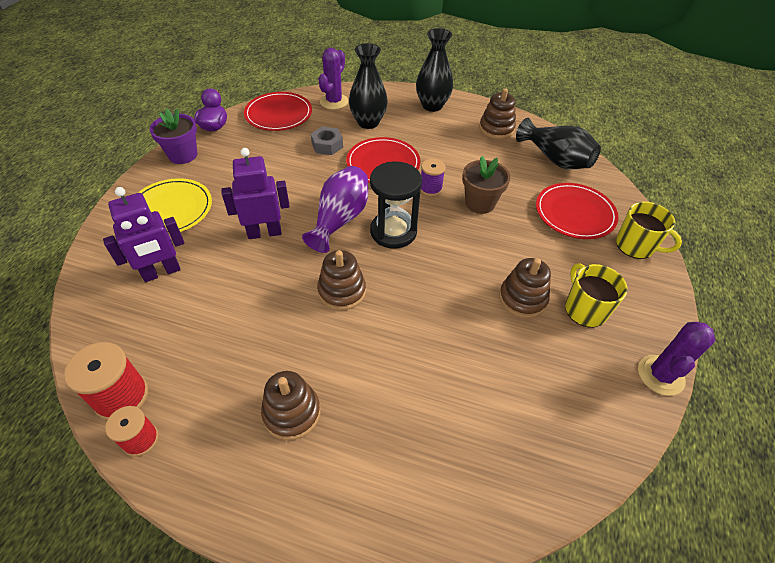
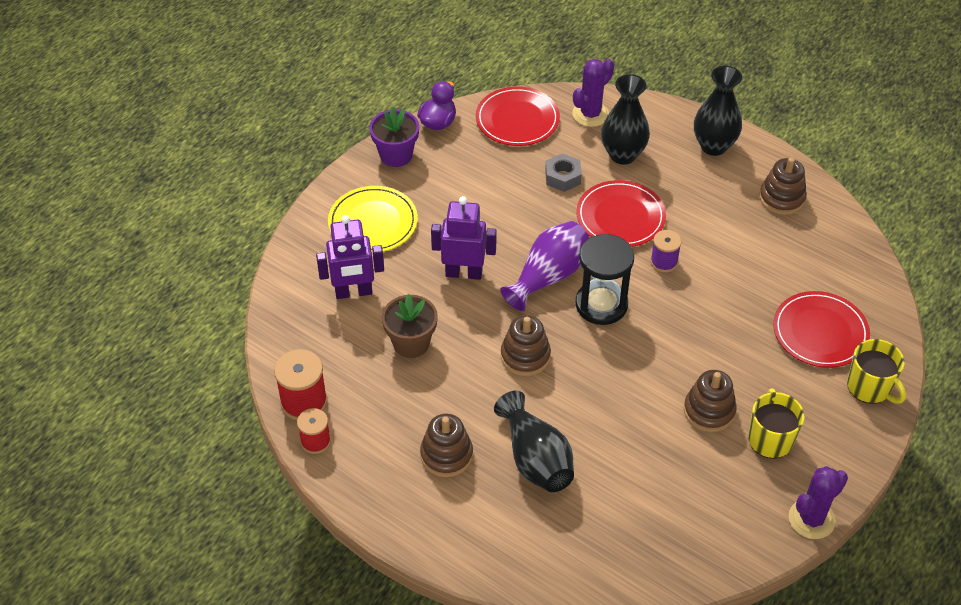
camera: 20 degrees right, 0 degrees up
(480, 203) = (713, 293): brown flower pot -> brown flower pot (411, 343)
(555, 159) = (835, 258): black vase -> black vase (535, 459)

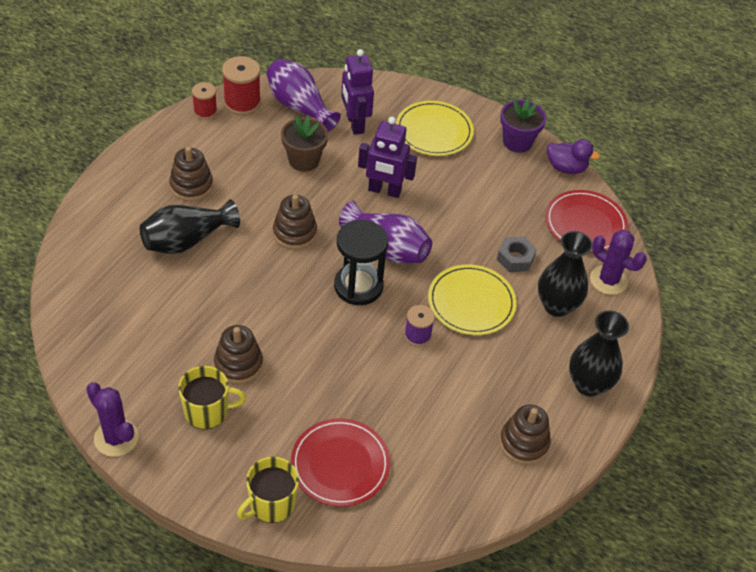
camera: 80 degrees right, 0 degrees up
(318, 344) = (299, 107): none -> purple vase
(464, 273) = (384, 191): purple robot -> purple robot turned 105 degrees clockwise
(620, 217) = (471, 302): red plate -> yellow plate

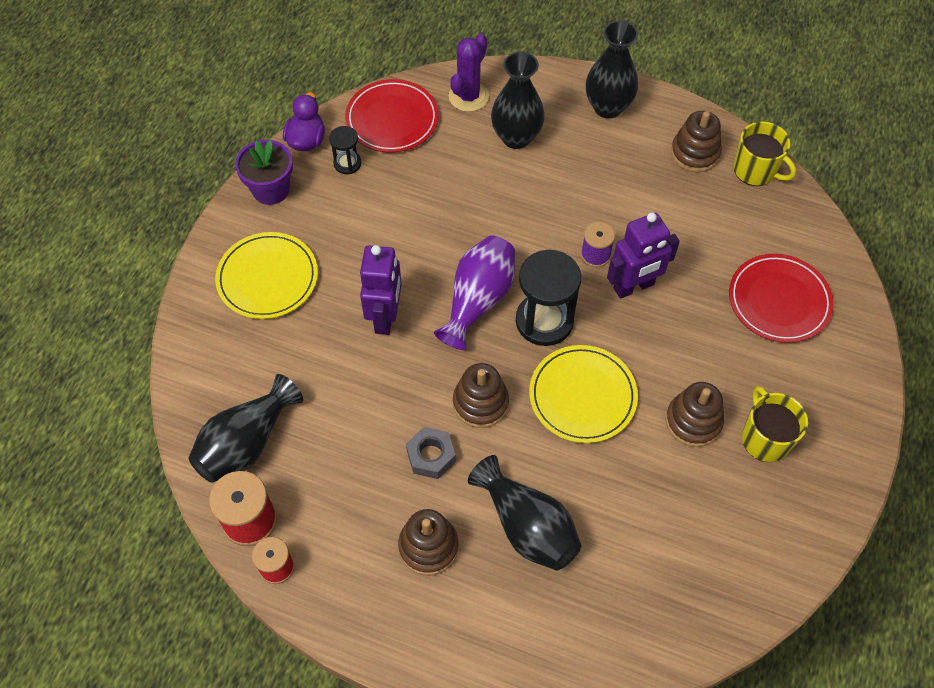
camera: 95 degrees left, 10 degrees up
(116, 438) = (835, 523): purple cactus -> none
(271, 504) = (847, 352): yellow mug -> yellow mug (756, 170)
(299, 107) = (247, 443): purple vase -> black vase
(304, 160) = (351, 417): brown flower pot -> none
(354, 124) = (269, 369): purple robot -> purple robot (634, 287)
(471, 302) = (534, 211): yellow plate -> yellow plate (582, 396)
(515, 258) = (460, 177): grey nut -> grey nut (431, 456)
(539, 189) = (347, 163): none -> black hourglass

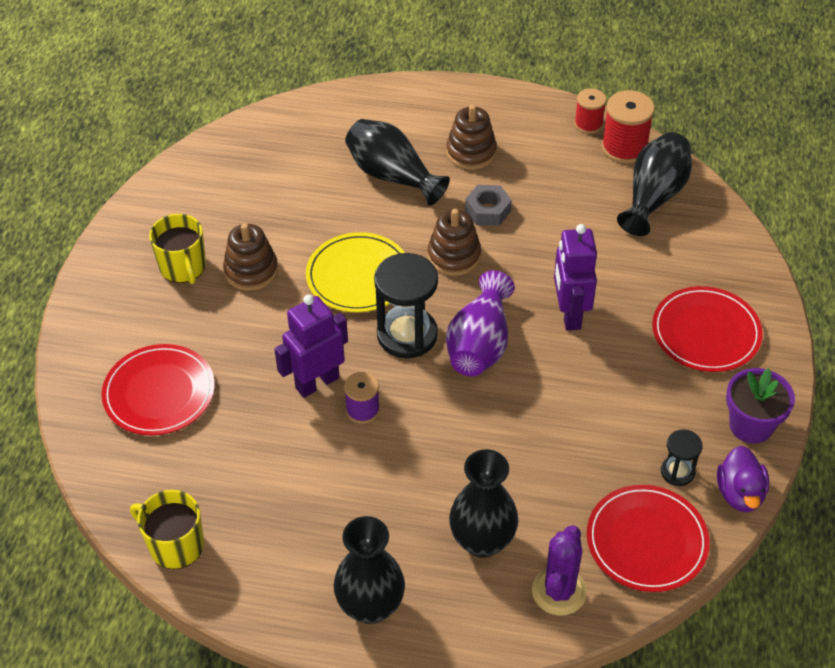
camera: 170 degrees right, 10 degrees down
(267, 278) = (706, 332): yellow plate -> red plate
(695, 153) = (252, 556): brown stacking toy -> none

